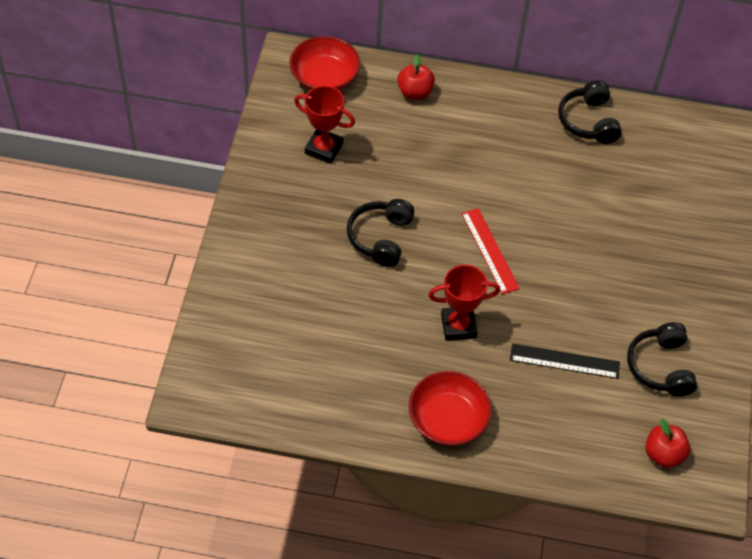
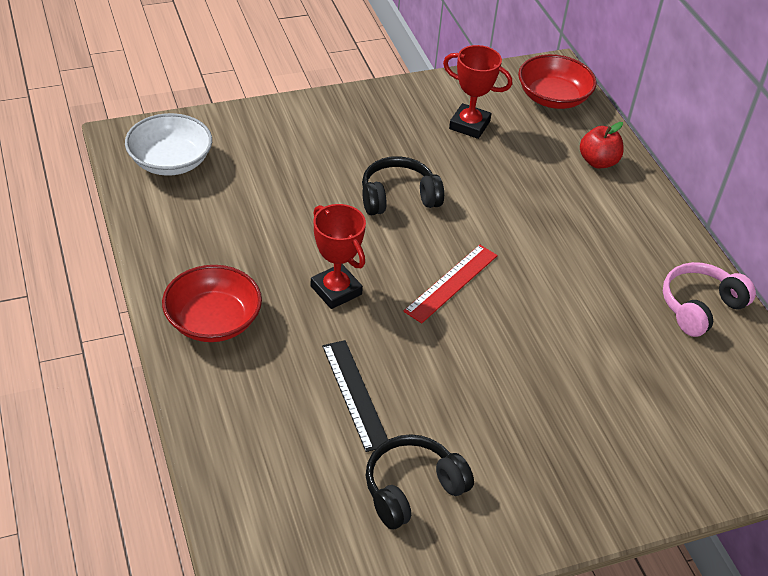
camera: 60 degrees right, 10 degrees down
(243, 375) = (170, 161): none -> white bowl
(324, 148) = (469, 125): red trophy -> red trophy turned 60 degrees counterclockwise
(588, 121) = (700, 307): black headphones -> pink headphones
(663, 454) = (288, 533): red apple -> none

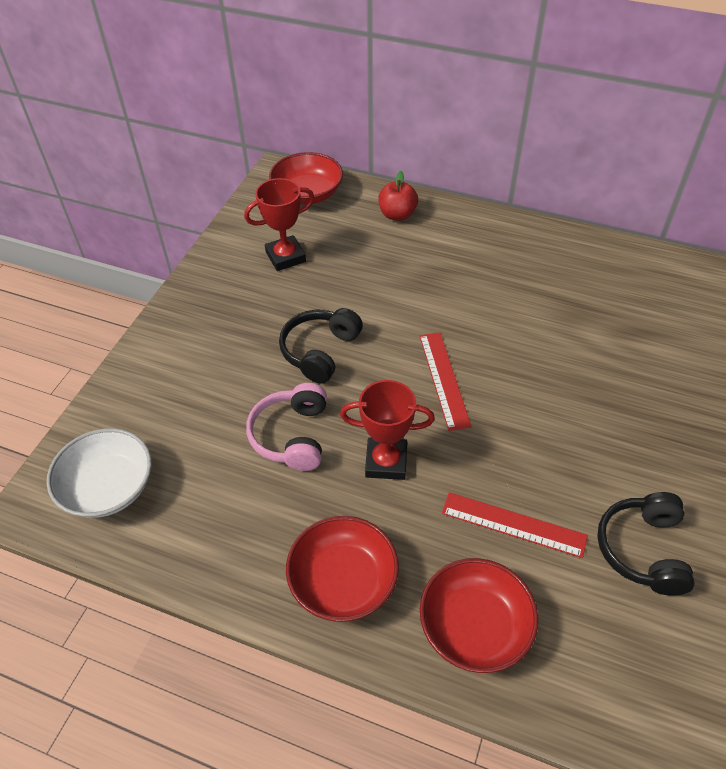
camera: 45 degrees left, 5 degrees up
(244, 413) = (475, 626): none -> red bowl
(355, 394) = (513, 524): black ruler -> red ruler
(700, 307) = (583, 258): pink headphones -> pink headphones (292, 436)

